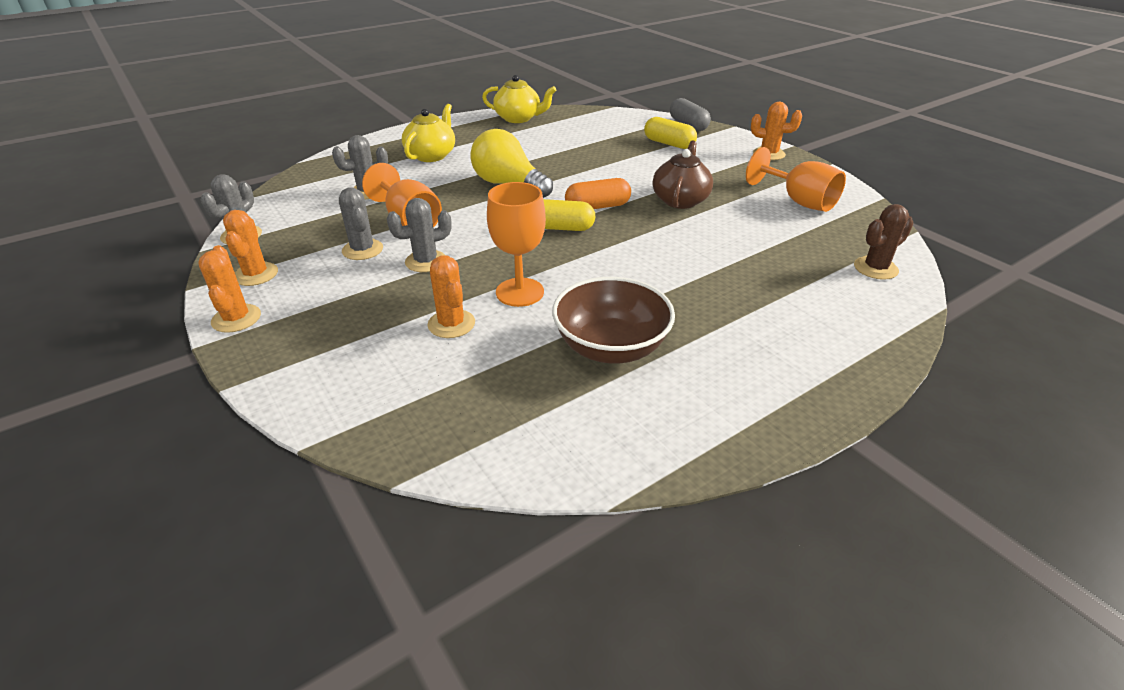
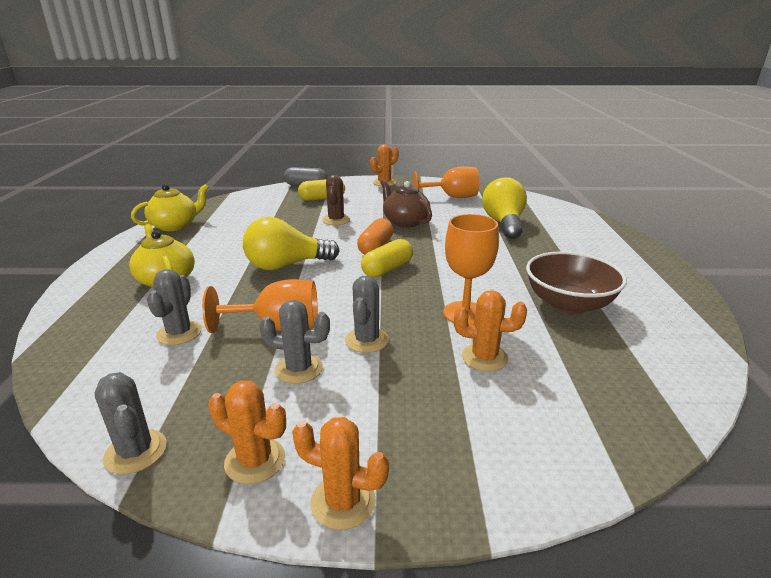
camera: 55 degrees left, 10 degrees down
(772, 254) = (503, 223): none -> yellow light bulb
(875, 268) = (544, 208): brown cactus -> brown cactus (336, 220)

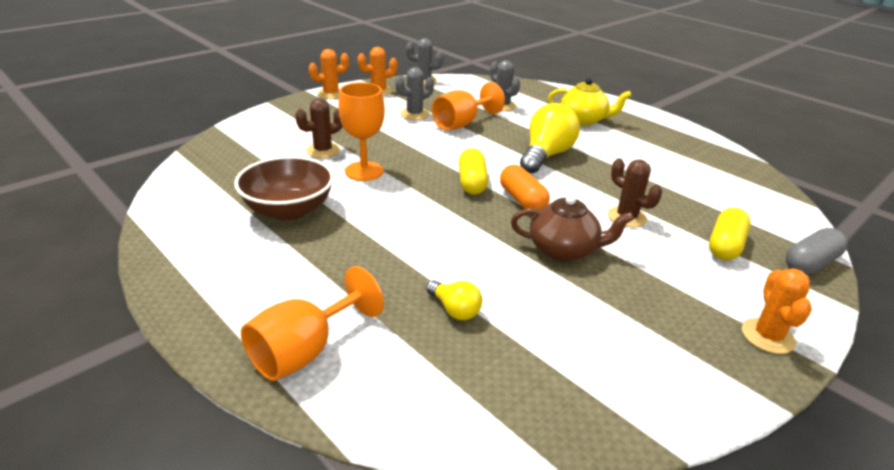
camera: 135 degrees right, 5 degrees up
(175, 225) = (708, 150): yellow teapot -> none
(366, 340) = (403, 135): grey cactus -> none
(452, 197) = (612, 349): orange goblet -> orange goblet (305, 351)
(484, 357) = (323, 151): orange cactus -> brown cactus
(503, 223) = (455, 310): yellow light bulb -> yellow light bulb, size x0.51

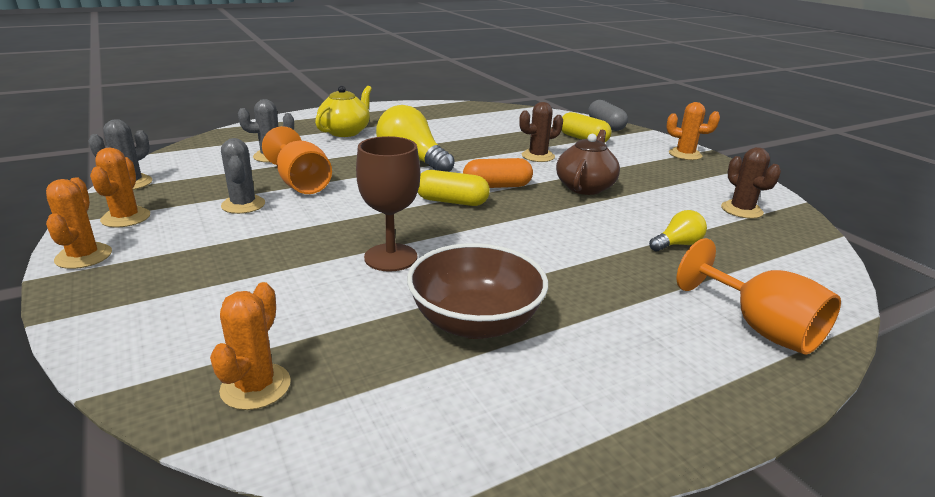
camera: 75 degrees left, 5 degrees down
(221, 158) = (255, 386): none -> orange cactus
(323, 151) = (306, 282): brown cactus -> brown cactus (741, 210)
(364, 171) = (391, 257): orange goblet -> brown goblet

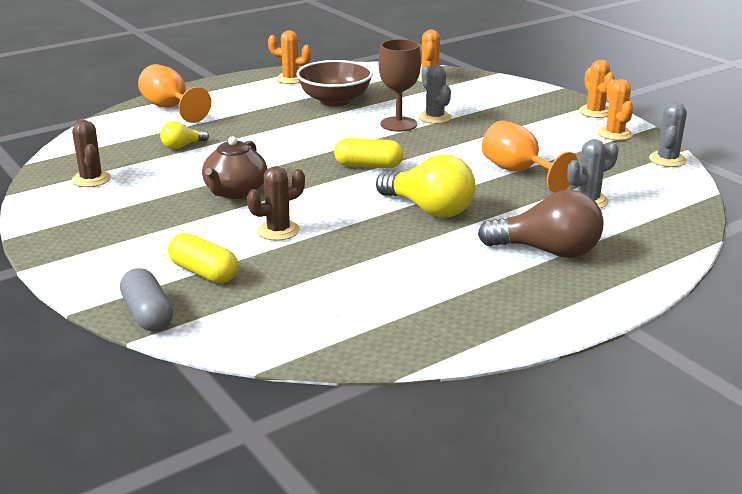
camera: 175 degrees right, 0 degrees up
(243, 205) = (543, 149): grey cactus -> grey cactus (434, 117)
(345, 132) = (547, 251): yellow teapot -> brown light bulb
(497, 186) = (328, 185): orange capsule -> none
(685, 154) = (73, 253): orange cactus -> orange cactus (290, 79)

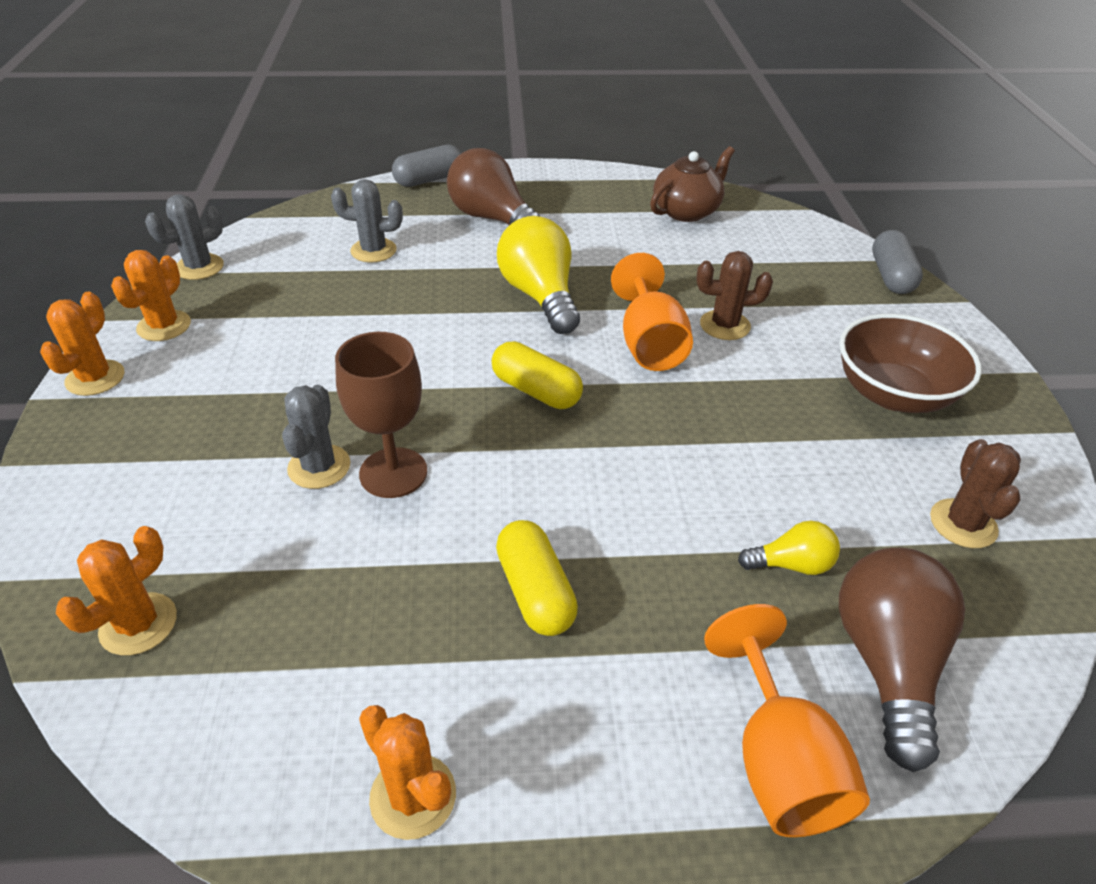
camera: 150 degrees left, 15 degrees up
(131, 134) = (886, 663): none -> brown light bulb
(204, 272) = (827, 301): yellow capsule -> yellow capsule (535, 591)
(235, 191) = (746, 408): brown teapot -> brown teapot (686, 211)
(335, 101) = (414, 613): brown bowl -> brown bowl (893, 394)
(518, 172) = (376, 310): orange goblet -> orange goblet (649, 344)
(661, 268) = (429, 180): none -> grey capsule

